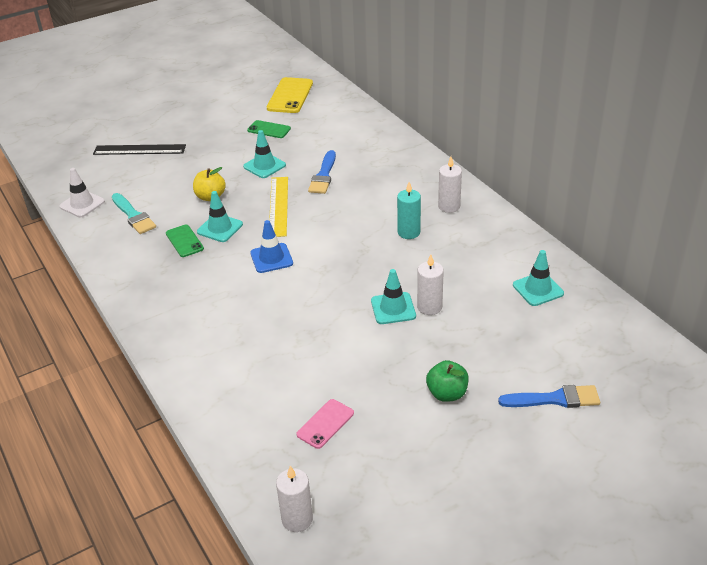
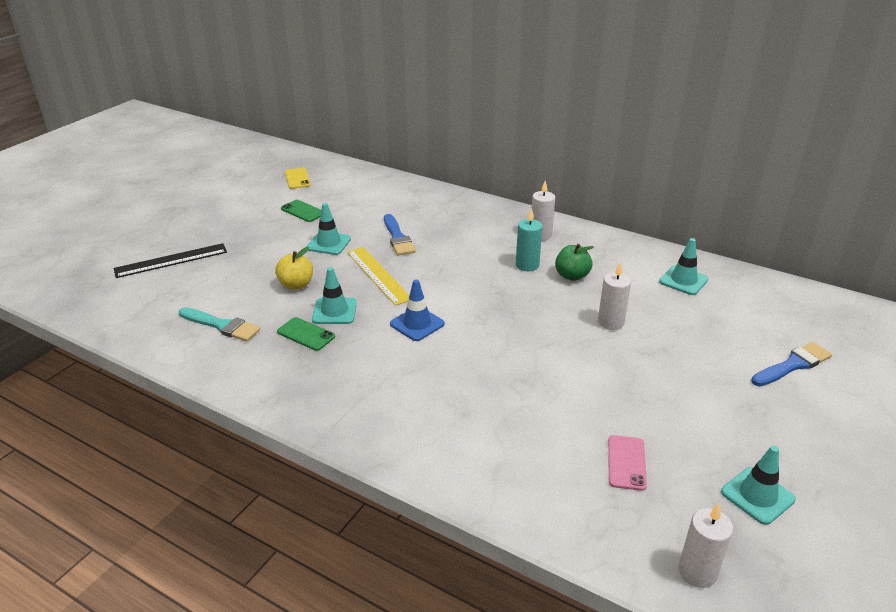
camera: 30 degrees left, 5 degrees down
(82, 204) = (145, 330): white traffic cone -> none
(269, 129) = (303, 211): green phone -> green phone turned 45 degrees clockwise
(290, 96) = (297, 178): yellow phone -> yellow phone, size x0.60
(393, 308) = (580, 334): turquoise traffic cone -> turquoise traffic cone (757, 496)
(447, 393) = (704, 392): green apple -> green apple (572, 276)

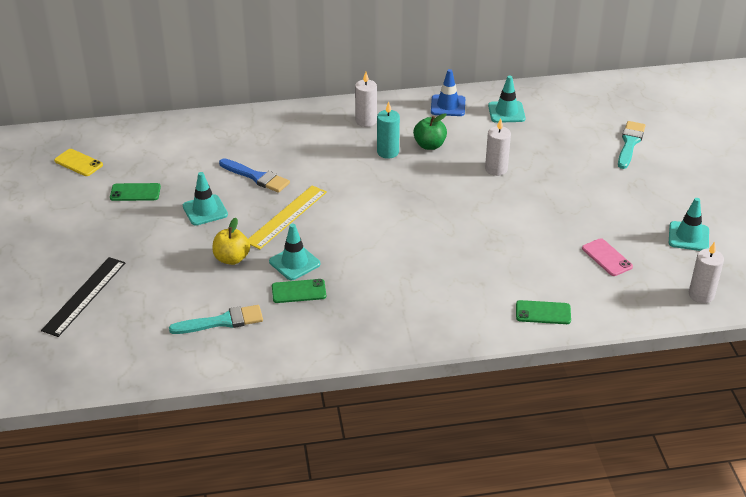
camera: 40 degrees left, 5 degrees up
(378, 275) = (286, 216): yellow ruler -> yellow ruler turned 75 degrees counterclockwise
(417, 324) = (369, 239): blue traffic cone -> blue traffic cone (448, 106)
(486, 477) = (543, 313): none -> green phone
(793, 365) = (630, 143): blue brush -> turquoise brush

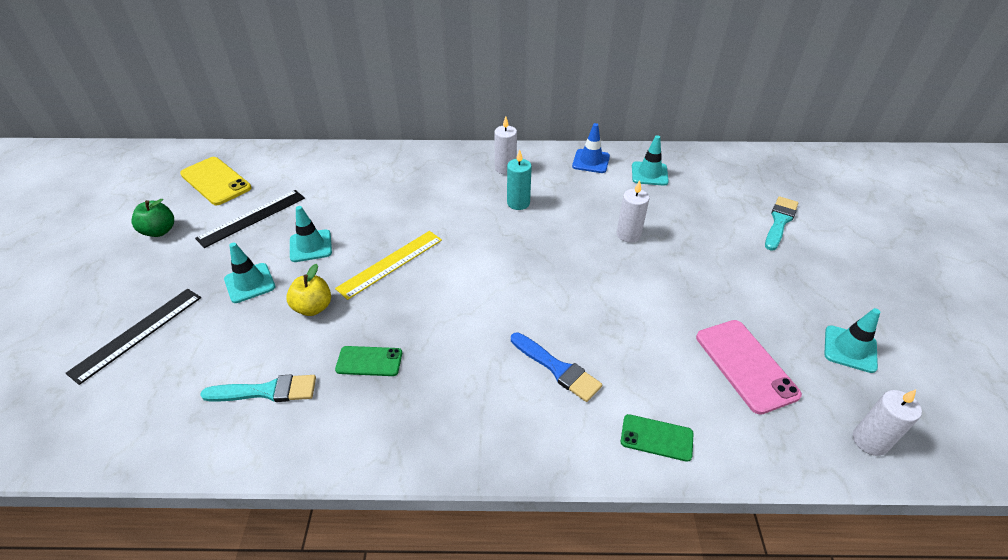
camera: 10 degrees right, 5 degrees up
(78, 163) = (216, 181): yellow phone -> yellow phone, size x1.66
(135, 192) = (252, 218): green phone -> black ruler
(256, 177) = (377, 215): blue brush -> blue brush (557, 368)
(294, 263) = (378, 322): turquoise traffic cone -> turquoise traffic cone (250, 283)
(429, 145) = (563, 200): green apple -> green apple (159, 231)
(607, 257) = (745, 365): pink phone -> pink phone, size x1.66

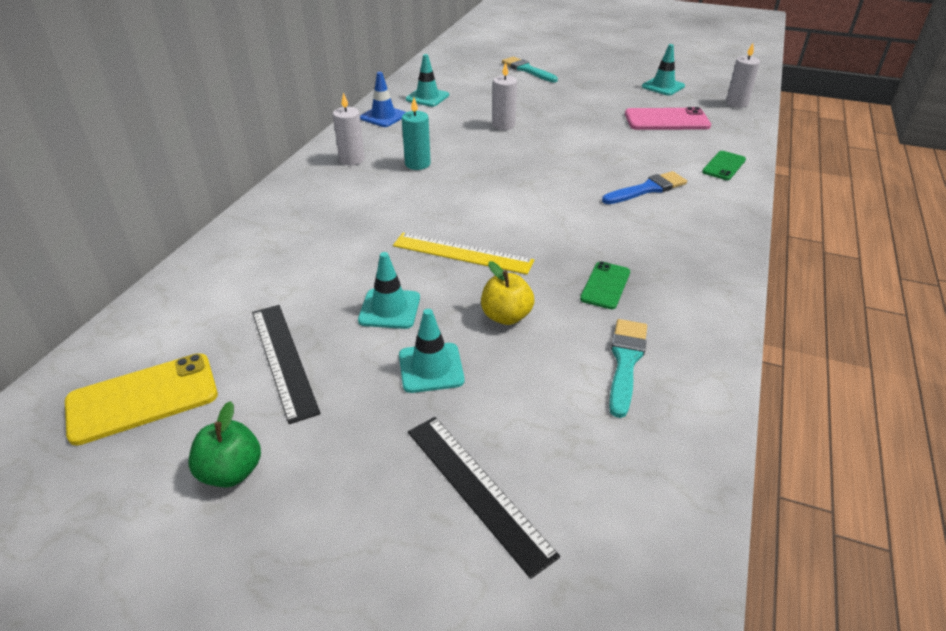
camera: 70 degrees left, 5 degrees down
(390, 263) = (462, 253): yellow ruler -> yellow ruler turned 45 degrees counterclockwise

